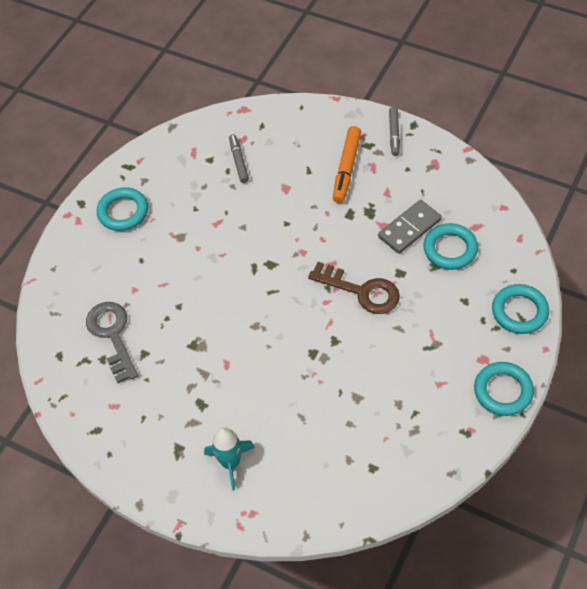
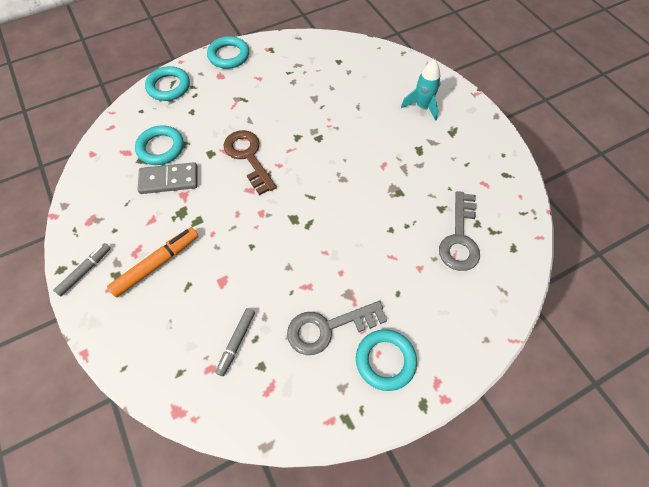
camera: 150 degrees left, 5 degrees up
(179, 206) = (328, 328): none -> grey key

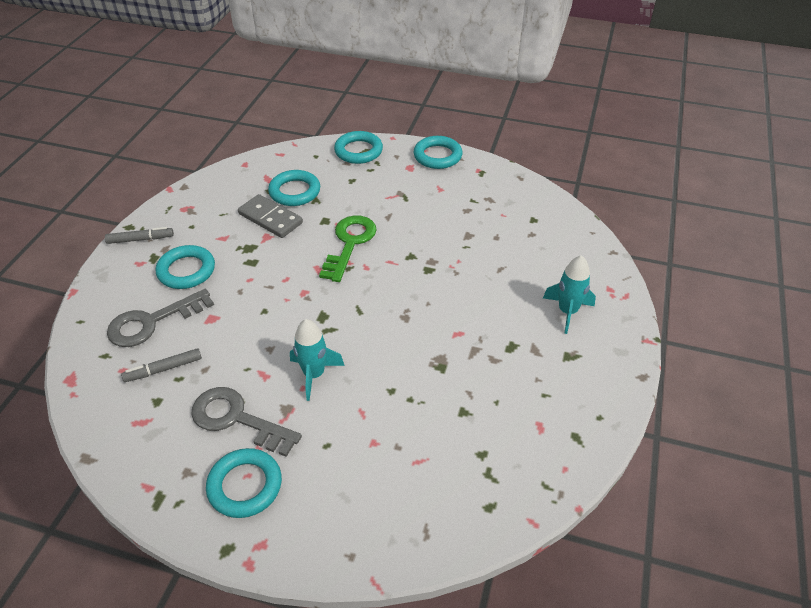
camera: 45 degrees right, 15 degrees down
(157, 264) = (186, 271): orange marker -> turquoise ring
(248, 157) = (350, 243): brown key -> green key
(337, 259) = (314, 374): none -> turquoise rocket
(460, 238) = (446, 451): grey key -> grey key (152, 322)

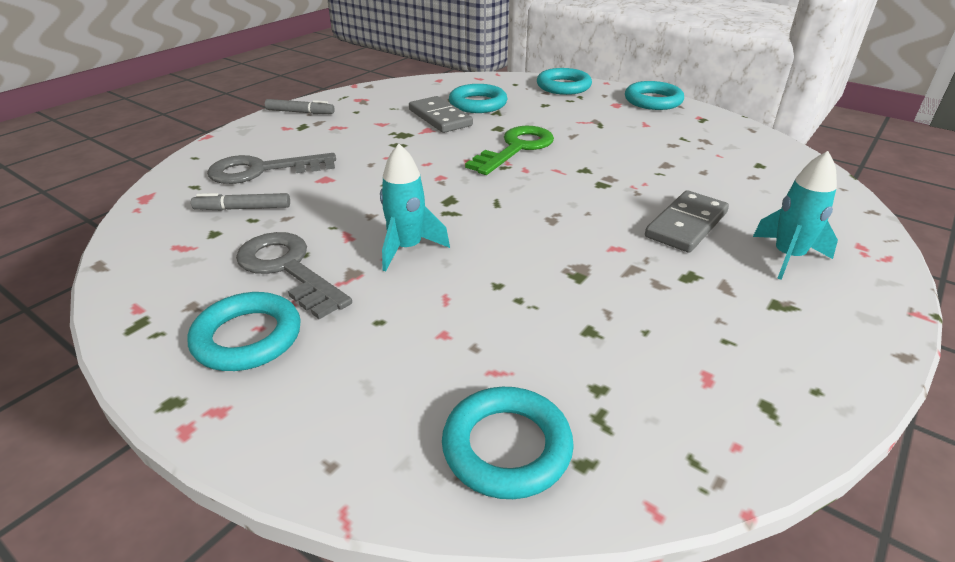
camera: 20 degrees right, 10 degrees down
(186, 271) = (327, 140): turquoise ring -> turquoise ring (506, 447)
(497, 298) = (686, 225): none -> grey domino

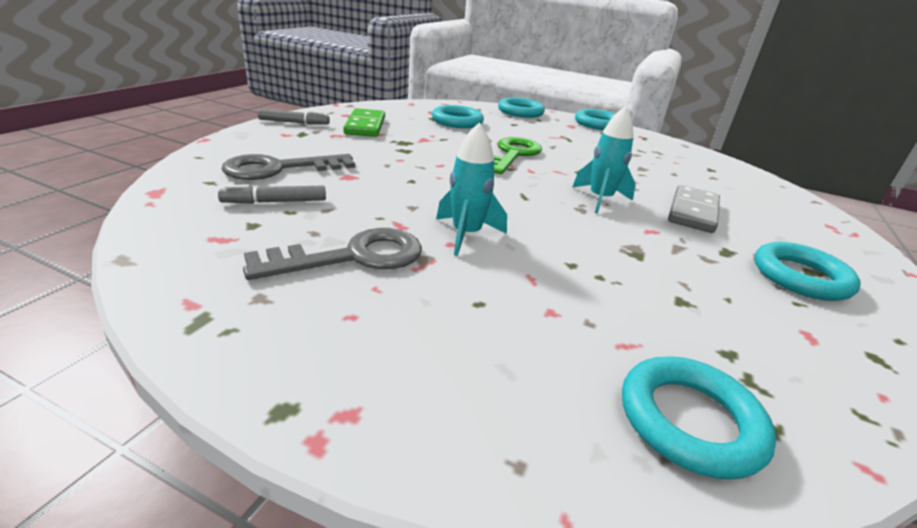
camera: 15 degrees left, 5 degrees down
(247, 337) = (343, 328): turquoise ring -> turquoise ring (800, 277)
(287, 269) = (353, 256): grey key -> grey key turned 120 degrees clockwise
(372, 114) = (365, 126): none -> green domino
(440, 118) = (430, 131): grey domino -> none
(787, 257) = (787, 235): turquoise rocket -> turquoise rocket (600, 199)

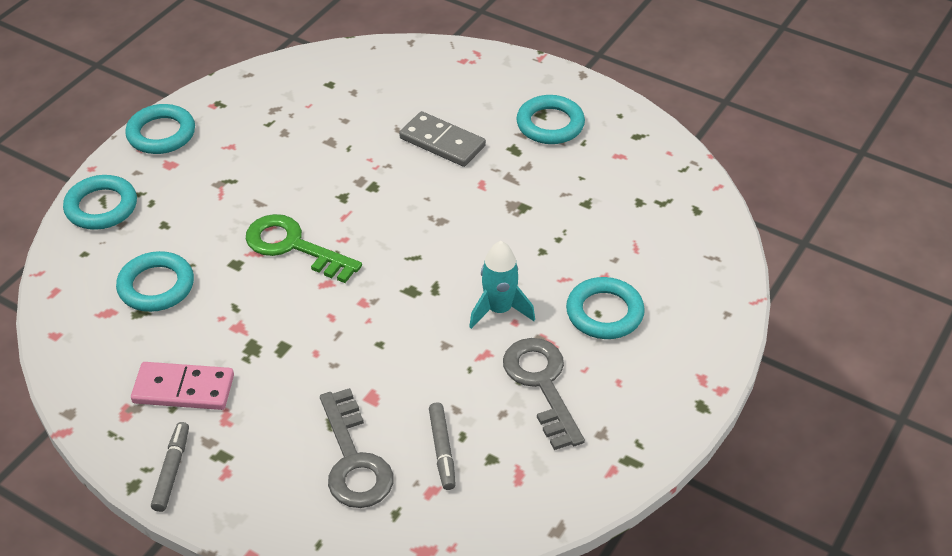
camera: 80 degrees left, 15 degrees up
(365, 126) = (183, 389): green domino -> pink domino
(600, 199) = (418, 201): turquoise rocket -> none
(689, 421) = (694, 240): turquoise ring -> turquoise ring (604, 313)

